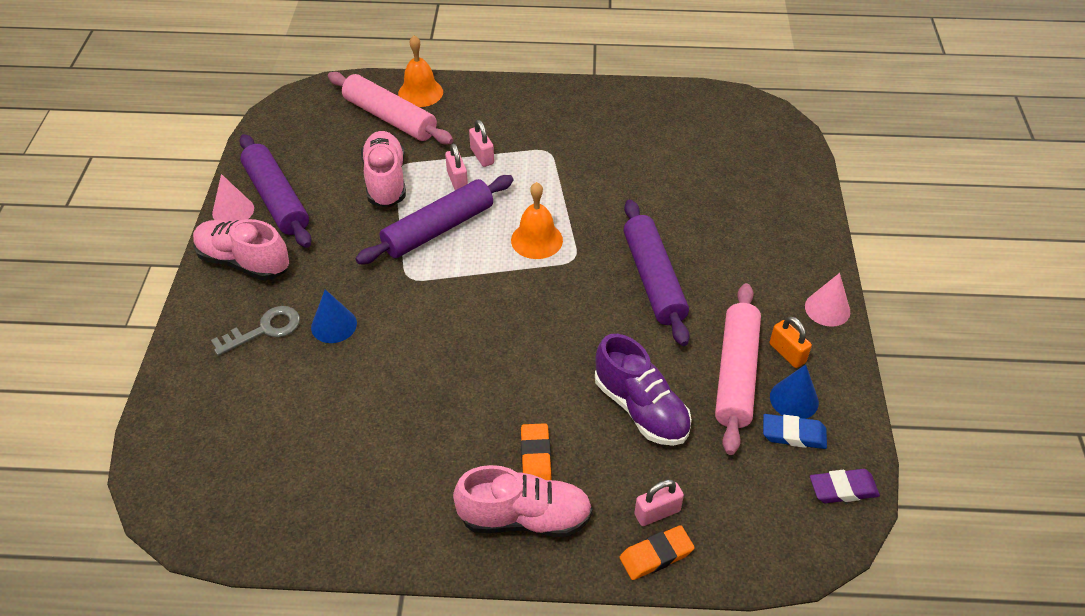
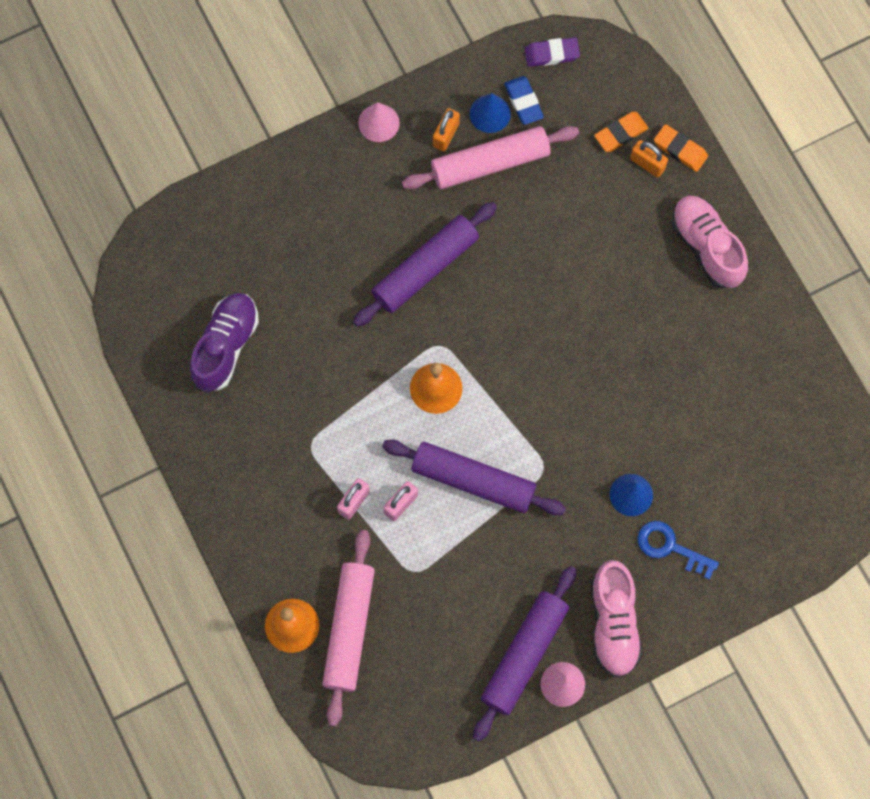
camera: 120 degrees left, 25 degrees up
(264, 330) = (670, 547): grey key -> blue key
(385, 181) = (441, 570): pink shoe -> none
(536, 457) = (654, 266): orange eraser -> orange eraser (620, 133)
(641, 408) = (565, 216): purple shoe -> purple shoe (226, 346)
(657, 512) = (647, 164): pink padlock -> orange padlock
(843, 489) = (551, 54): purple eraser -> purple eraser turned 60 degrees counterclockwise

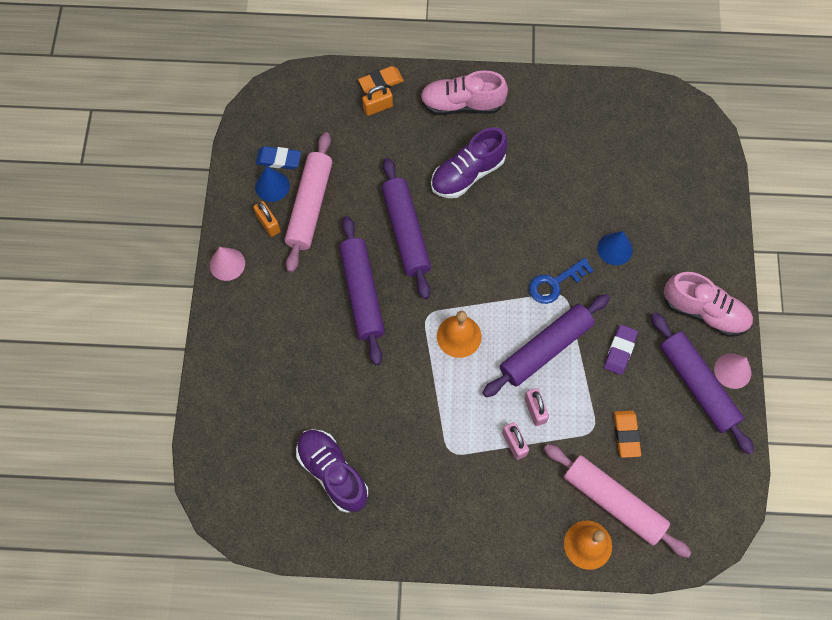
camera: 60 degrees left, 5 degrees down
(519, 273) = (406, 232): none -> purple rolling pin
(551, 54) = (255, 122): purple eraser -> purple eraser (620, 351)
(620, 133) = (344, 111): orange eraser -> orange eraser (626, 434)
(626, 298) = (467, 174): none -> purple shoe
(670, 547) = (667, 244): blue key -> blue key (555, 283)

